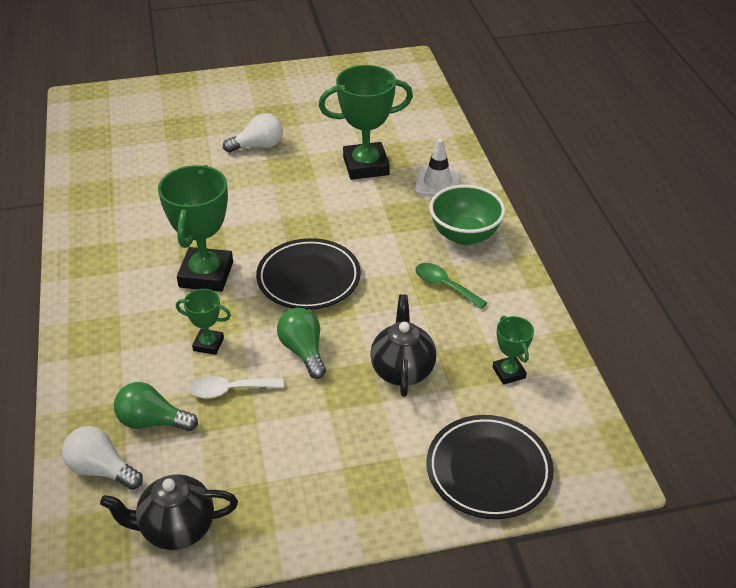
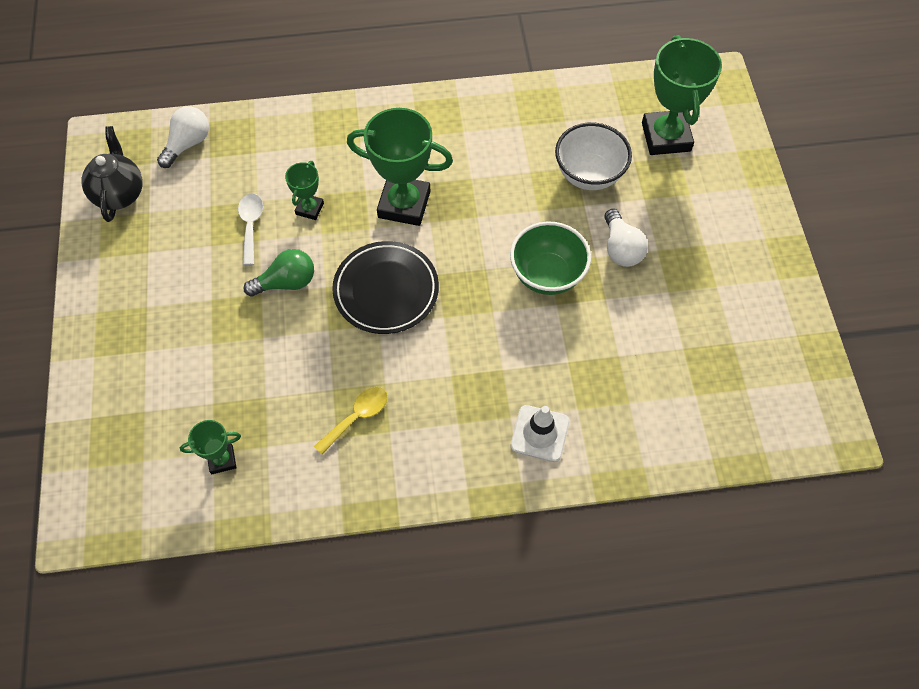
camera: 95 degrees right, 20 degrees up
(152, 422) = (228, 173): green light bulb -> none
(178, 163) = (589, 175): none -> white bowl
(366, 166) = (578, 358): green trophy -> green trophy (666, 137)
(402, 370) = (245, 363): black teapot -> none
(444, 286) = (357, 417): green spoon -> yellow spoon
(464, 235) = (438, 450): green bowl -> green bowl (547, 275)
(488, 471) = (111, 421): black plate -> none

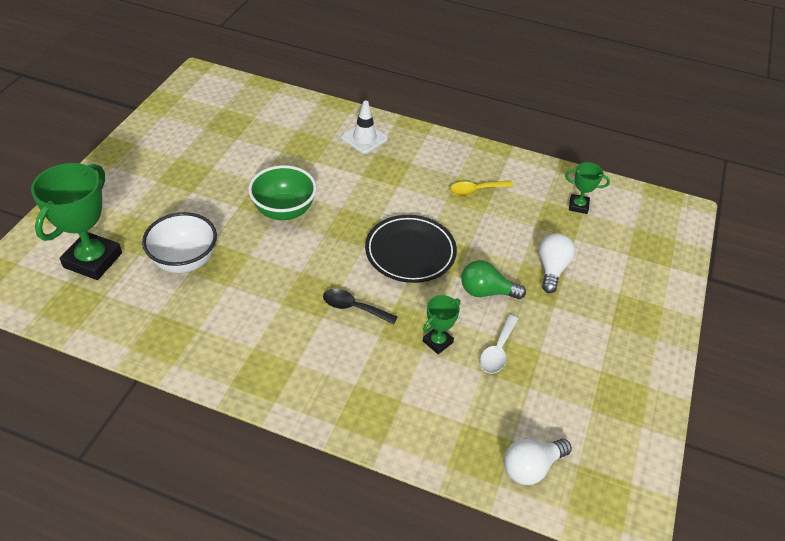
camera: 155 degrees left, 15 degrees down
(119, 194) = (618, 442): black teapot -> none
(404, 204) = (353, 308): green trophy -> black spoon
(621, 248) = (216, 203): white light bulb -> white light bulb (552, 269)

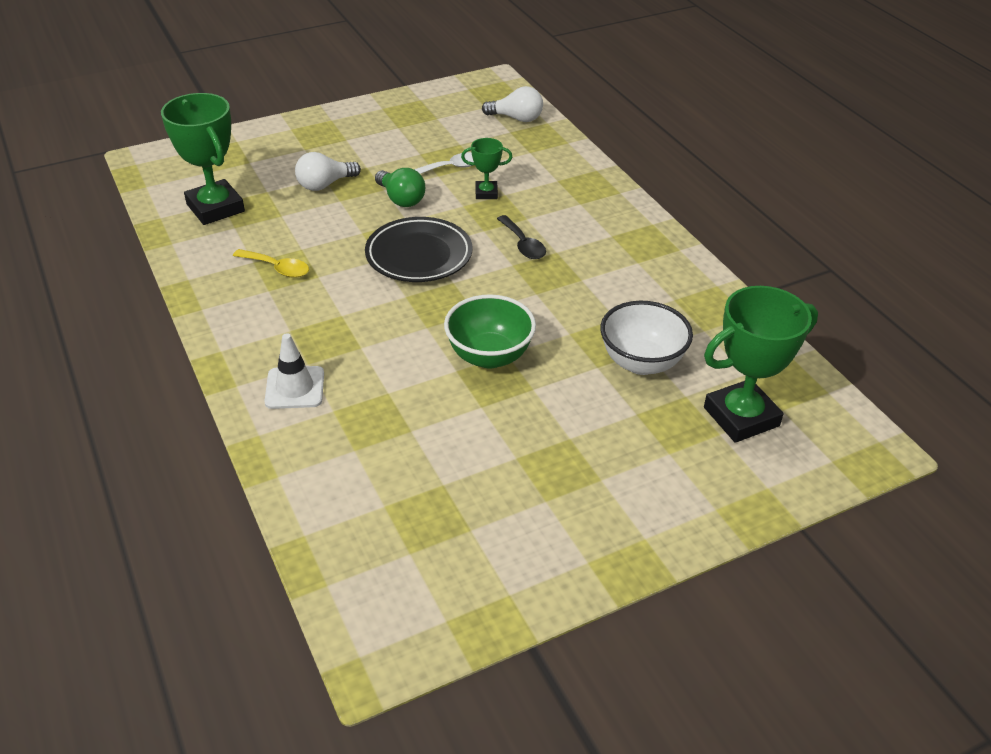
camera: 135 degrees left, 5 degrees down
(578, 206) = (215, 208): green trophy -> green trophy, size x1.98

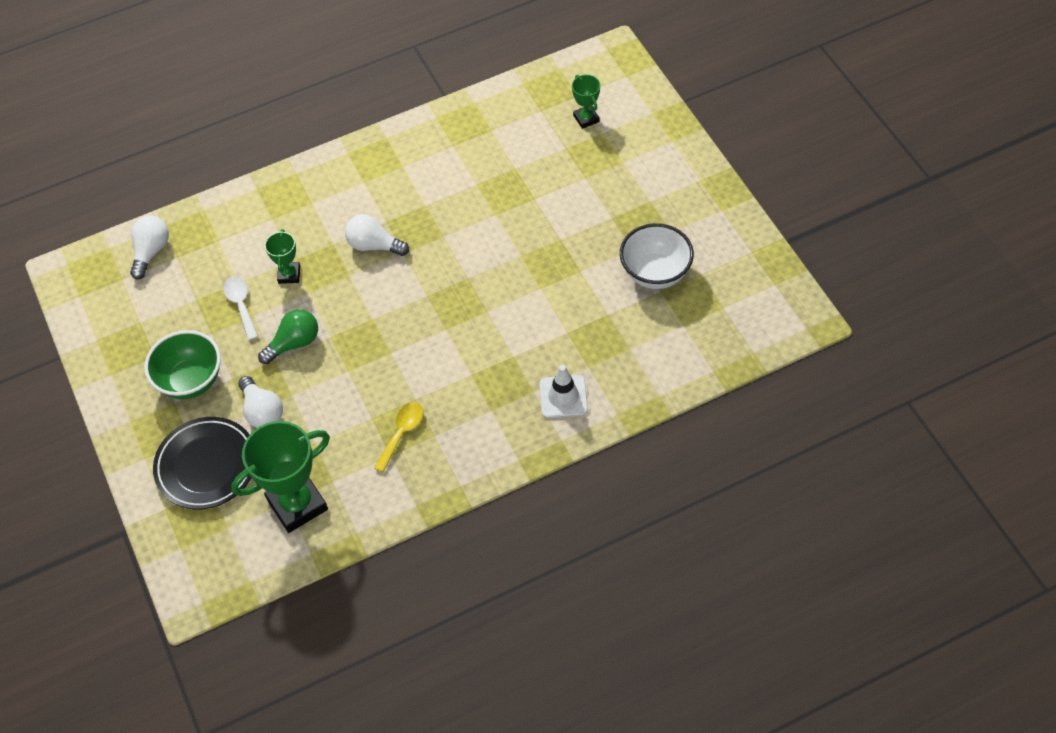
camera: 85 degrees left, 15 degrees up
(419, 255) = (386, 323): black plate -> black plate (206, 466)
(489, 356) = (523, 267): green bowl -> green bowl (191, 381)
(523, 244) = (374, 245): black spoon -> white light bulb
(641, 362) = (529, 171): white bowl -> white bowl (655, 273)
(741, 417) = (586, 118): green trophy -> green trophy, size x0.50

